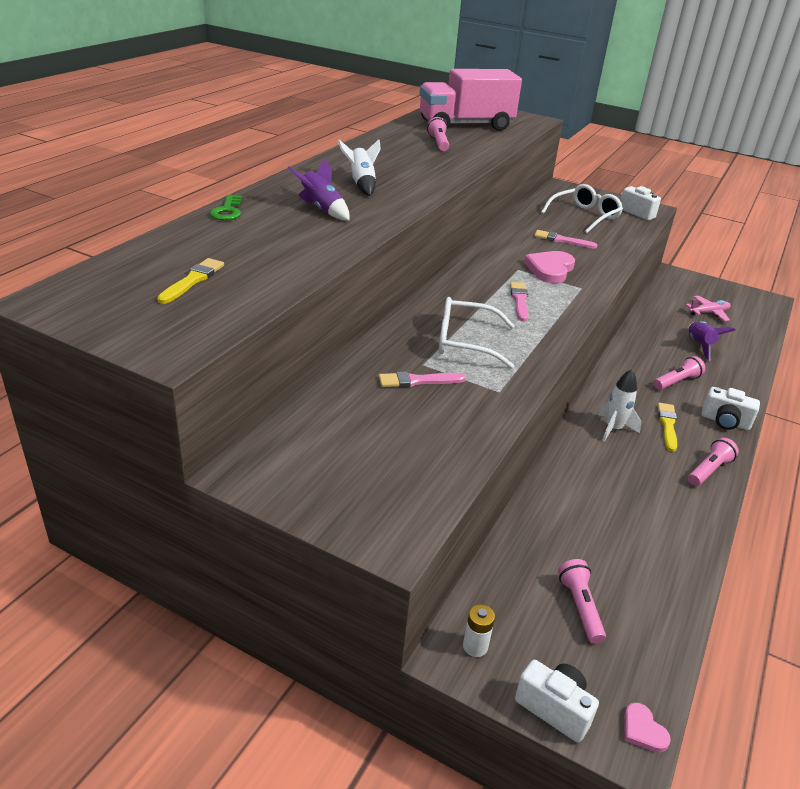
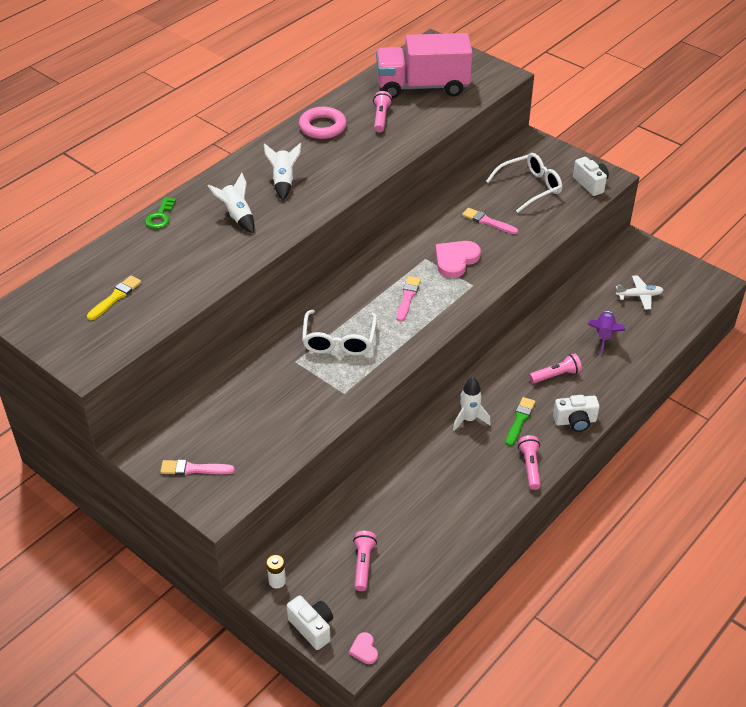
camera: 15 degrees right, 10 degrees up
(322, 209) = (237, 216): purple rocket -> white rocket
(382, 148) = (322, 127): none -> pink ring
(417, 381) = (284, 377): pink brush -> pink brush (194, 469)
(465, 342) = (339, 341): white glasses -> white glasses turned 105 degrees counterclockwise
(667, 425) = (519, 420): yellow brush -> green brush
(708, 312) = (639, 296): pink plane -> white plane
(709, 470) = (530, 467): pink flashlight -> pink flashlight turned 60 degrees counterclockwise
(725, 422) = (575, 421): white camera -> white camera turned 45 degrees counterclockwise

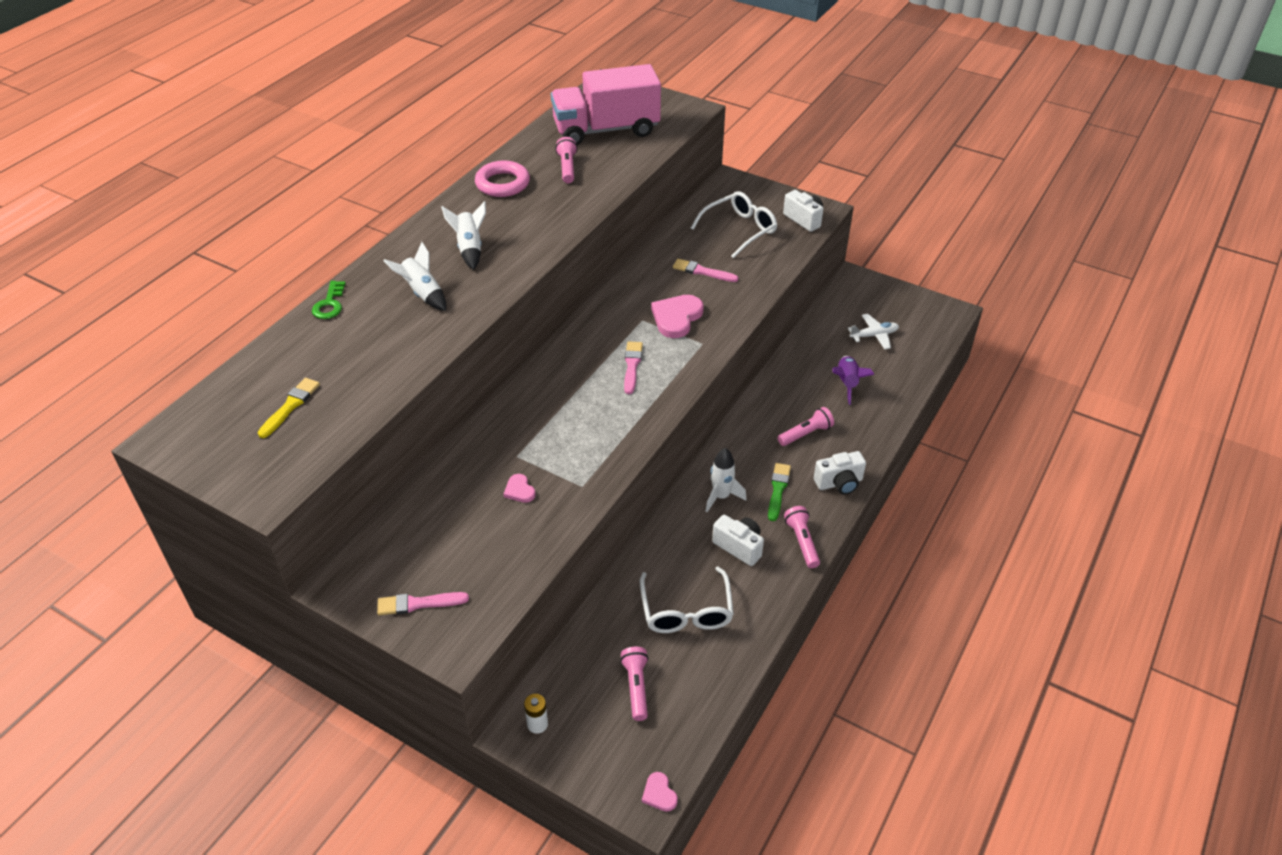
camera: 10 degrees left, 0 degrees up
(292, 390) = (519, 490): none -> pink heart
(312, 628) = (591, 776): white camera -> white camera (739, 547)
(339, 341) = (563, 425): white glasses -> white glasses (686, 611)

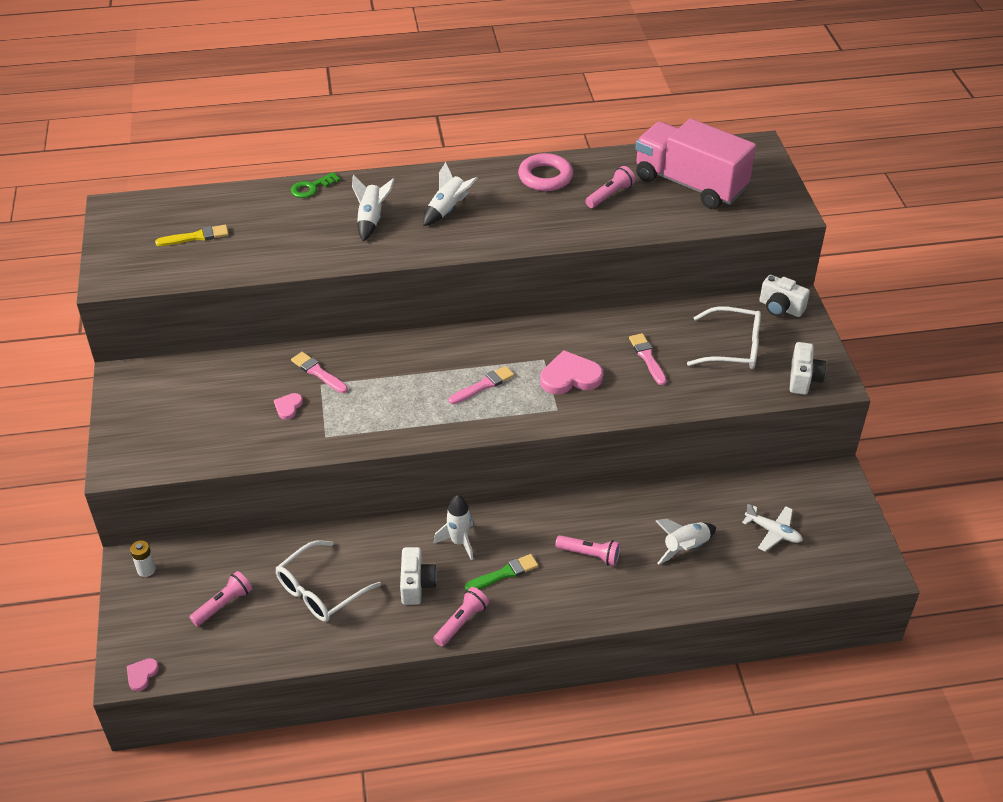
camera: 50 degrees right, 0 degrees up
(418, 604) = (139, 424): pink brush -> pink brush (318, 372)
(839, 483) = (555, 610): white camera -> white camera (780, 308)
(847, 383) = (685, 548): purple rocket -> white rocket

